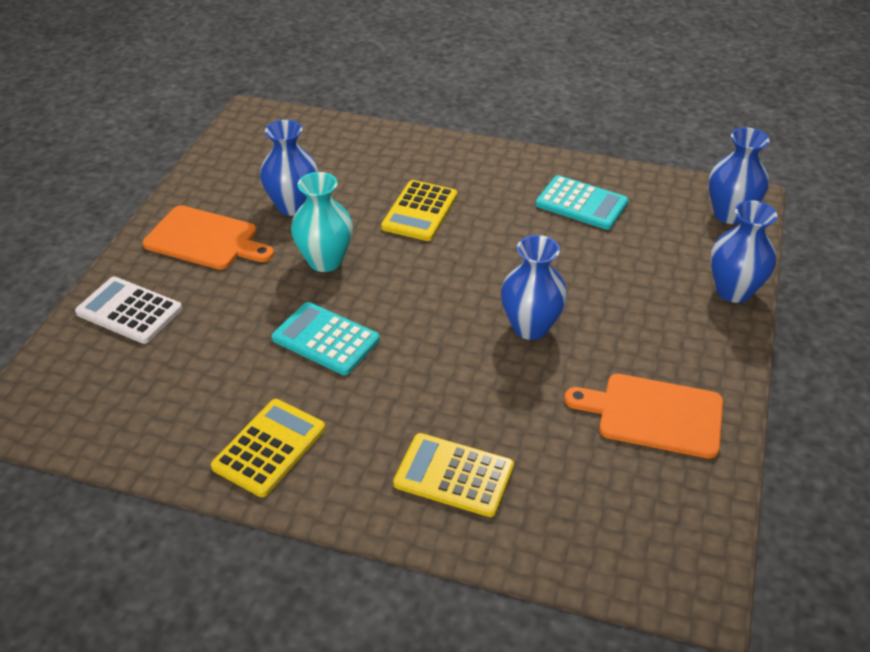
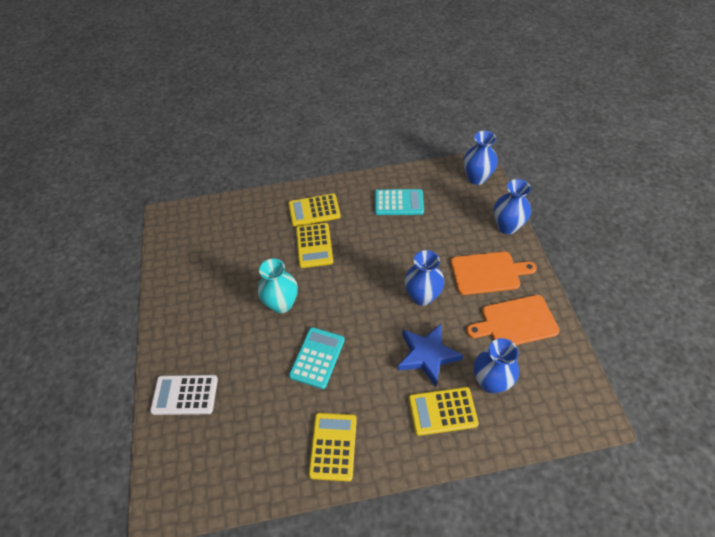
camera: 25 degrees left, 10 degrees up
(205, 239) = (198, 321): orange cutting board -> orange cutting board (488, 273)
(293, 206) = (237, 273): blue vase -> blue vase (490, 382)
(325, 339) = (317, 357): turquoise calculator -> turquoise calculator turned 105 degrees clockwise
(450, 172) = (314, 210): none -> yellow calculator
(483, 400) = (427, 355): none -> blue star

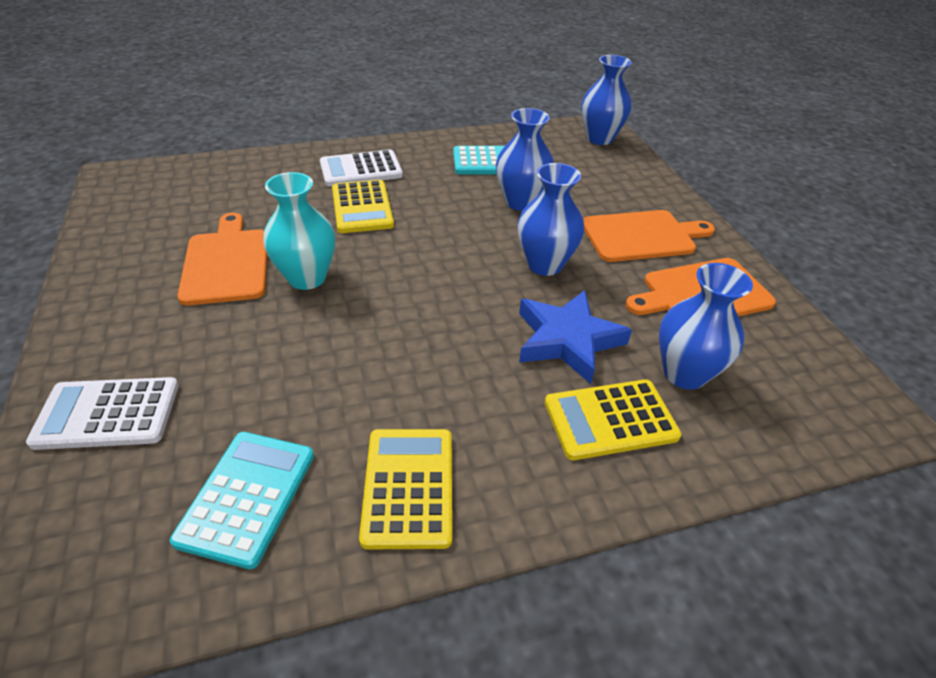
camera: 10 degrees left, 10 degrees down
(236, 291) = (227, 263): none -> orange cutting board
(314, 210) = (361, 169): yellow calculator -> white calculator
(317, 357) = (371, 348): turquoise calculator -> turquoise calculator (247, 497)
(507, 226) = (656, 186): blue vase -> blue vase (520, 202)

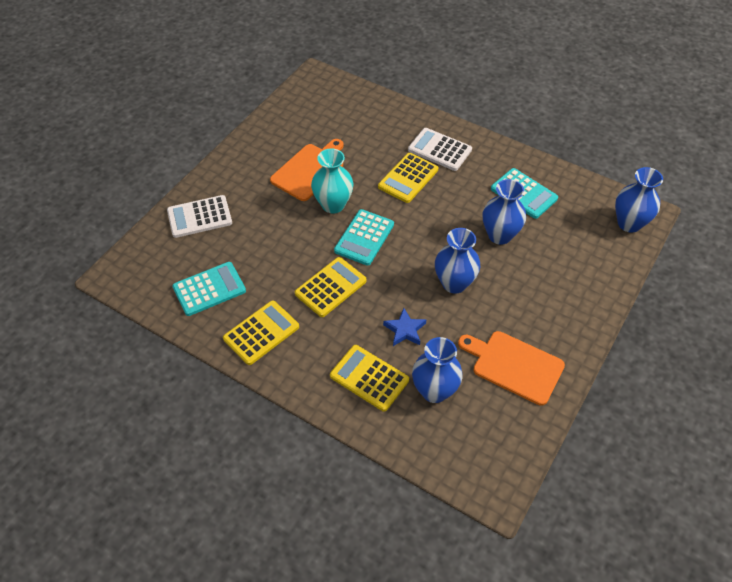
camera: 50 degrees right, 10 degrees up
(107, 414) = (199, 217): white calculator -> white calculator turned 60 degrees counterclockwise
(391, 285) = (364, 237): none -> turquoise calculator
(424, 361) = (330, 287): none -> yellow calculator
(567, 340) = (405, 330): blue star -> blue star, size x0.59
(642, 236) = (537, 309): orange cutting board -> none

